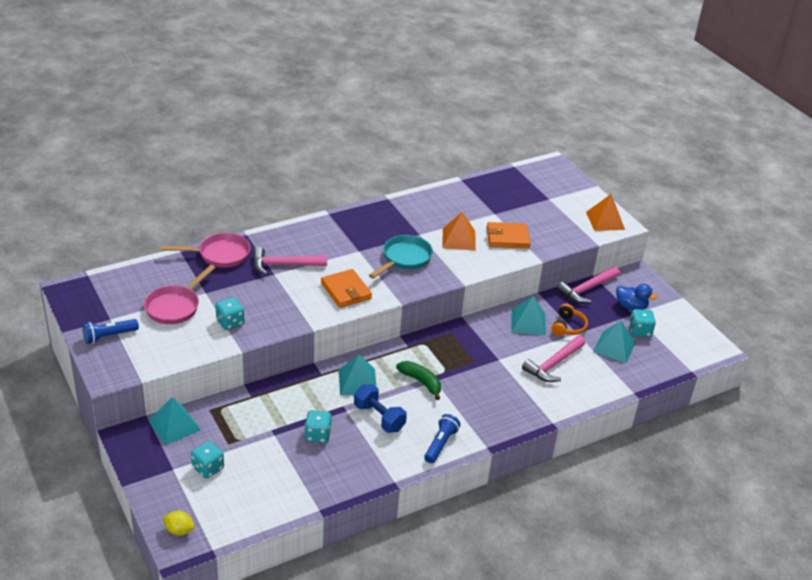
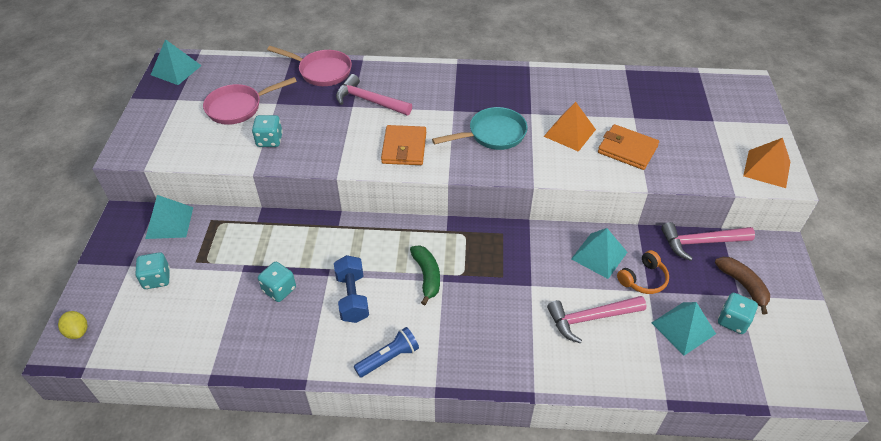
camera: 35 degrees right, 10 degrees up
(109, 336) = (160, 115): blue flashlight -> none
(357, 382) = (364, 248): turquoise pyramid -> turquoise pyramid (176, 70)
(631, 307) = (743, 285): blue duck -> brown banana

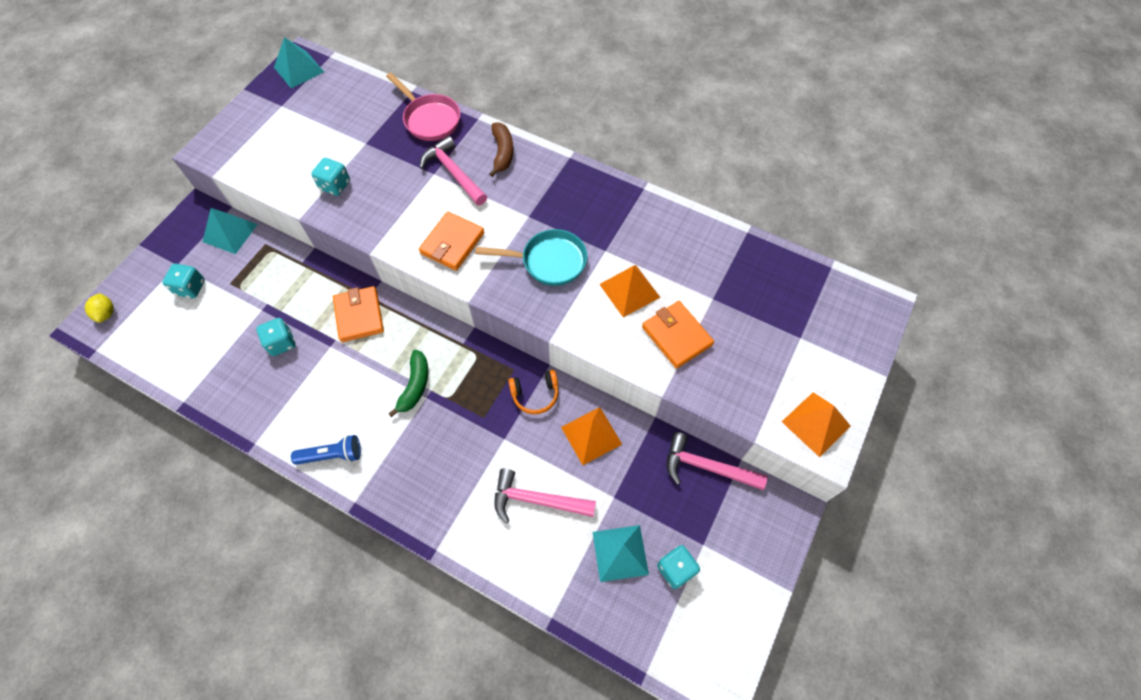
camera: 25 degrees right, 15 degrees up
(238, 107) = (329, 135): pink pan -> none
(339, 243) = (359, 316): none -> orange wallet
(352, 297) = (337, 379): blue dumbbell -> none
(599, 255) = (591, 435): turquoise pyramid -> orange pyramid
(643, 279) = (617, 481): orange headphones -> orange headphones (535, 394)
(743, 285) = (715, 535): brown banana -> brown banana (502, 153)

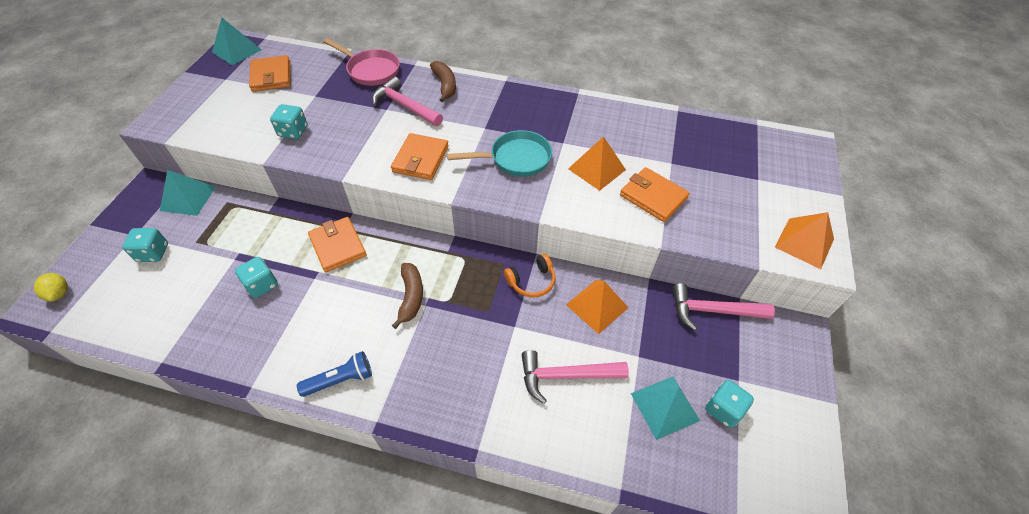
camera: 15 degrees left, 10 degrees down
(327, 110) = (271, 76): none -> orange wallet
(415, 386) = (411, 297): green banana -> brown banana

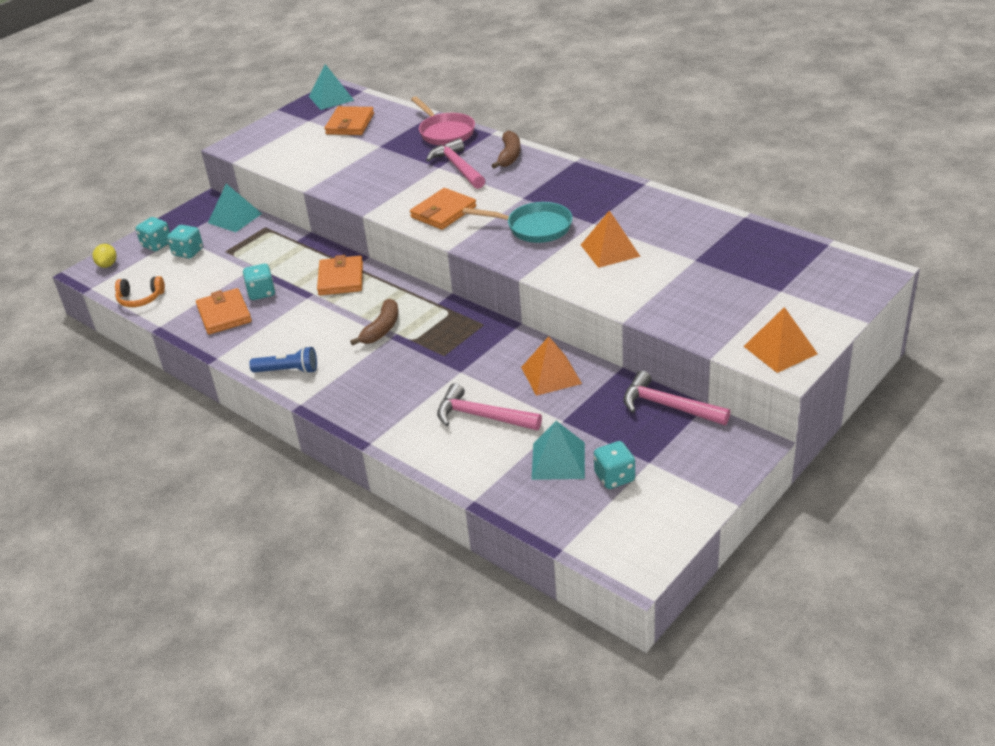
camera: 30 degrees right, 15 degrees down
(293, 132) = (343, 171): turquoise dice -> turquoise dice (157, 244)
(531, 281) = (501, 343): orange headphones -> orange headphones (140, 299)
(653, 197) = (649, 283): orange wallet -> orange wallet (224, 314)

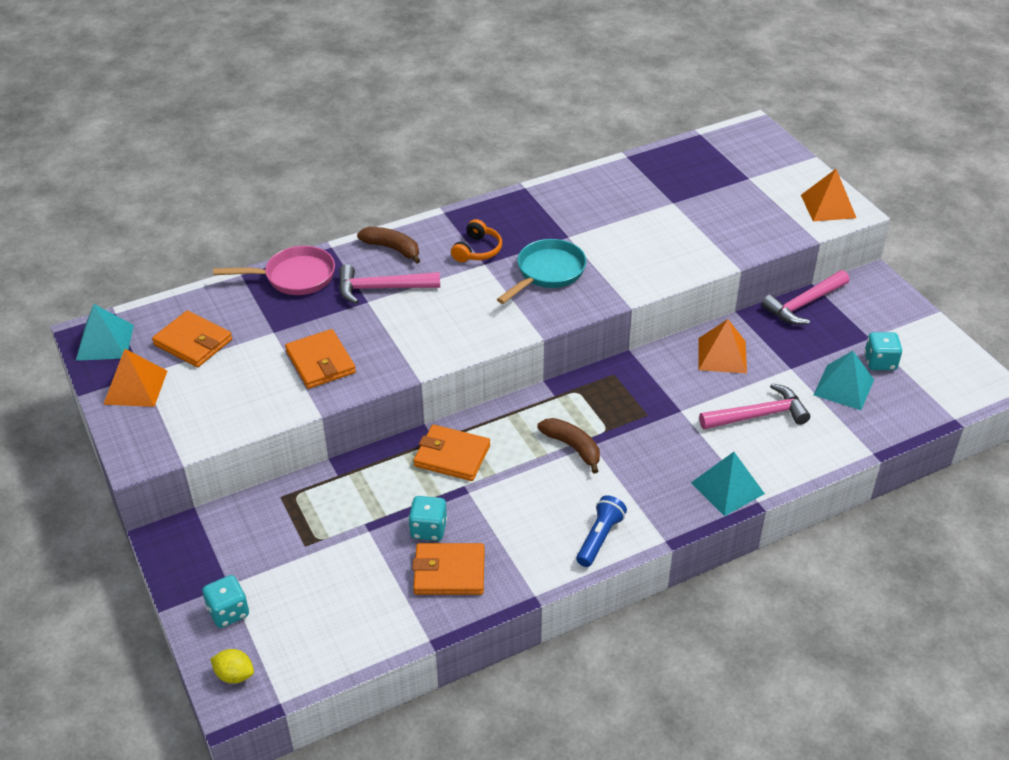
camera: 70 degrees left, 5 degrees up
(140, 299) = (350, 650): orange headphones -> orange headphones (477, 250)
(188, 252) = (276, 582): turquoise dice -> none
(235, 218) = (232, 521): turquoise pyramid -> turquoise pyramid (727, 488)
(443, 212) = (466, 322): orange wallet -> orange wallet (320, 362)
(482, 416) = (758, 415): pink hammer -> pink hammer turned 150 degrees counterclockwise
(610, 250) = (623, 241): orange pyramid -> orange pyramid (135, 387)

